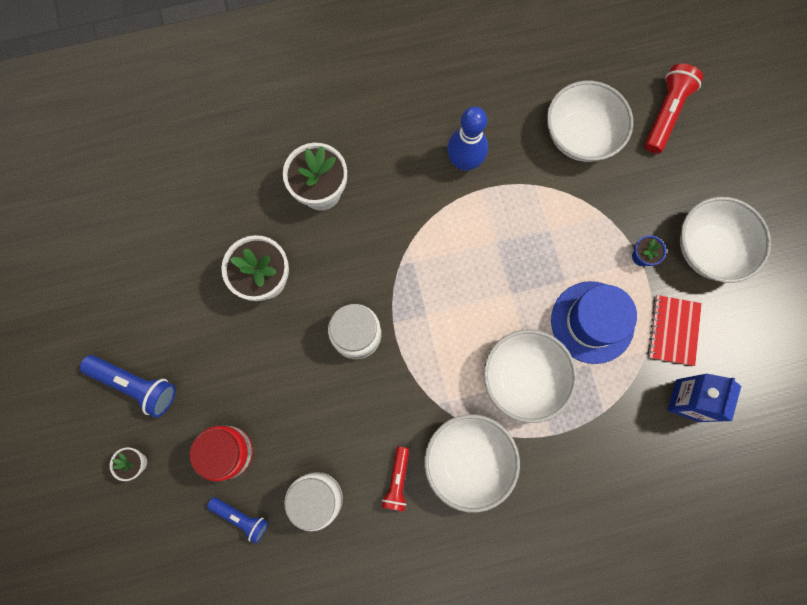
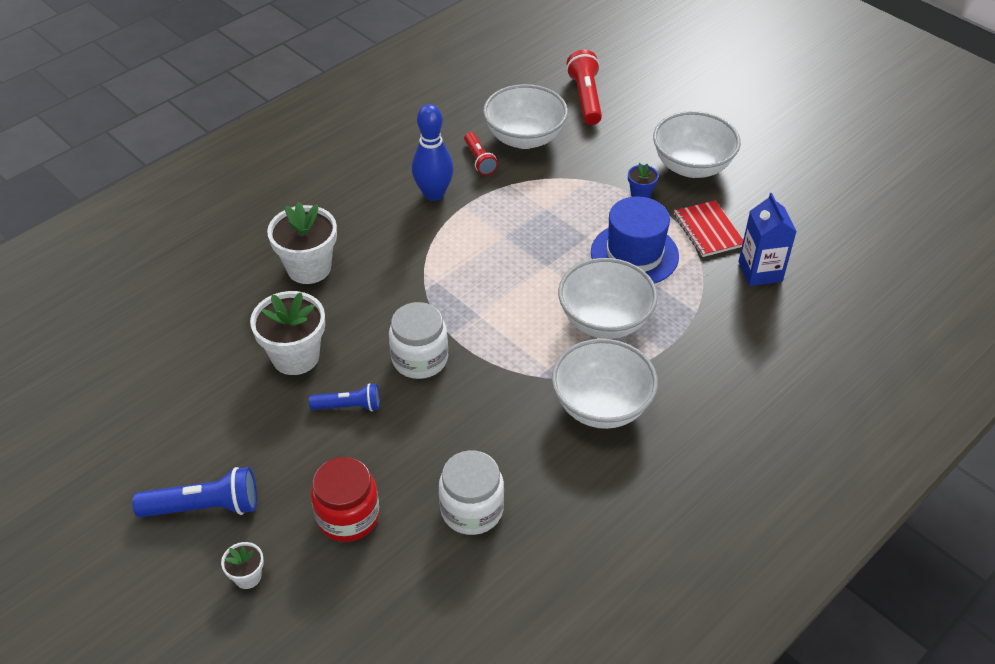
camera: 30 degrees left, 30 degrees down
(241, 518) = (401, 567): blue flashlight -> blue flashlight (349, 406)
(397, 481) = (544, 455): red flashlight -> red flashlight (479, 160)

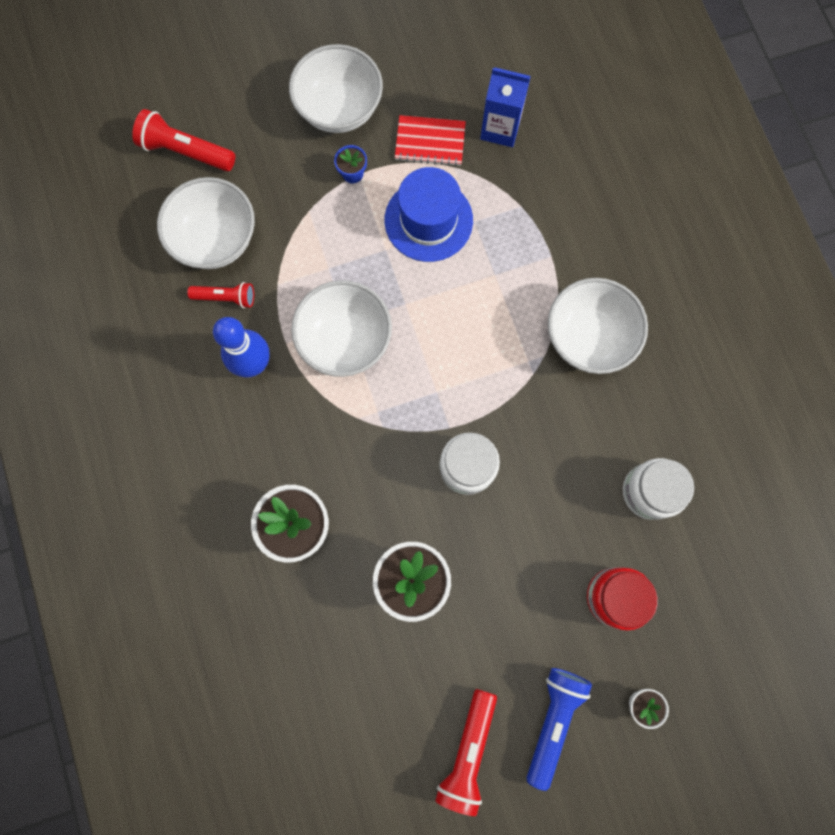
camera: 65 degrees left, 30 degrees up
(152, 450) = (468, 751): none -> red flashlight
(349, 406) = (495, 552): blue flashlight -> none
(604, 320) = (496, 287): white bowl -> white bowl (345, 340)

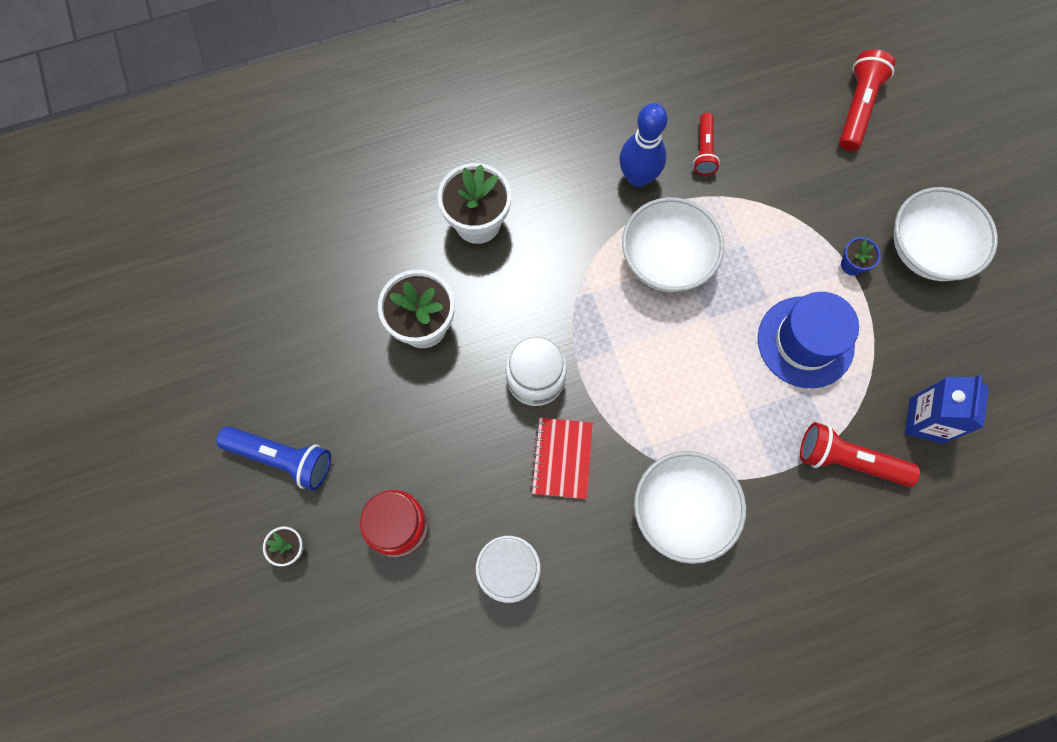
camera: 90 degrees right, 5 degrees down
(216, 239) = (765, 139): white bowl -> none
(430, 142) = (898, 343): red notebook -> red notebook (562, 458)
(468, 751) = (261, 376): red flashlight -> red flashlight (848, 460)

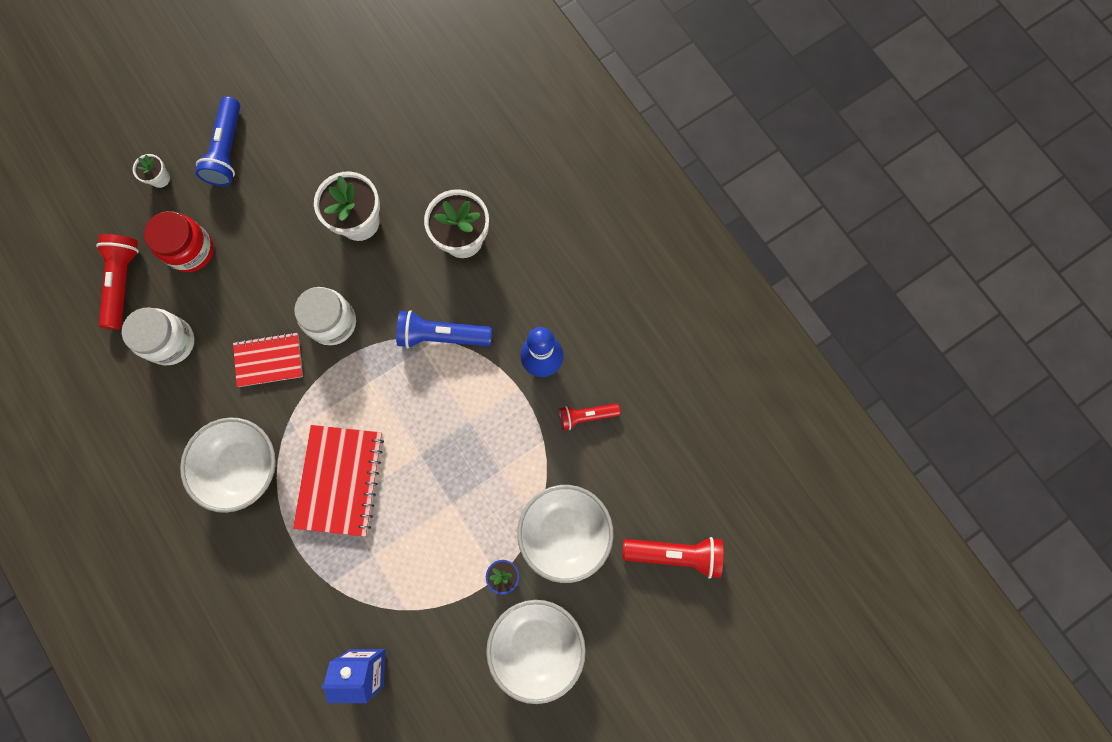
camera: 75 degrees right, 5 degrees up
(582, 268) = (442, 335): none -> blue flashlight
(666, 260) = (466, 405): white bowl -> white bowl (564, 532)
(719, 407) = (340, 480): none -> red notebook
(805, 342) = (417, 544): blue hat -> none
(848, 460) = (315, 601): red flashlight -> red flashlight (123, 282)

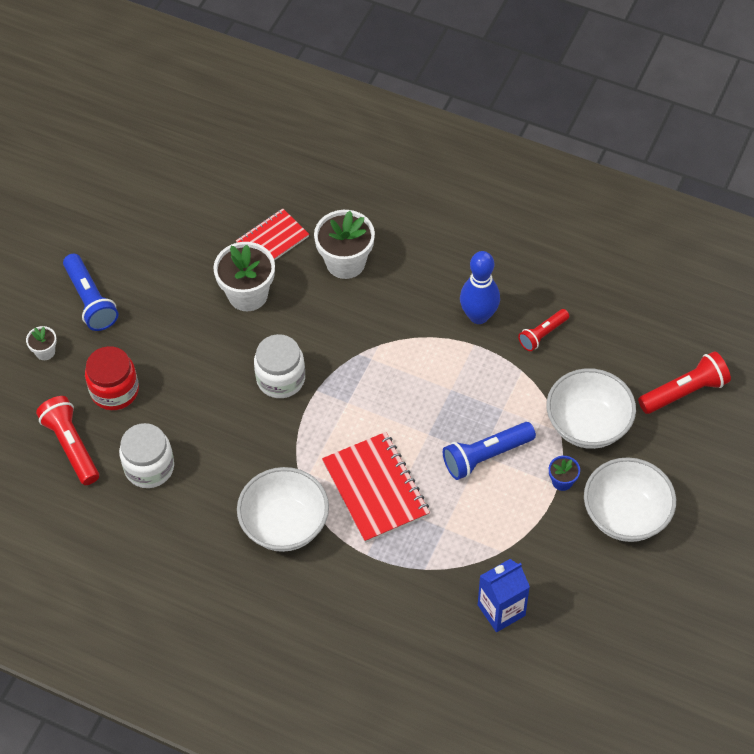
camera: 30 degrees left, 20 degrees down
(269, 360) = (247, 435): red notebook -> red notebook (272, 240)
(442, 335) = (381, 340): blue flashlight -> blue flashlight (485, 456)

